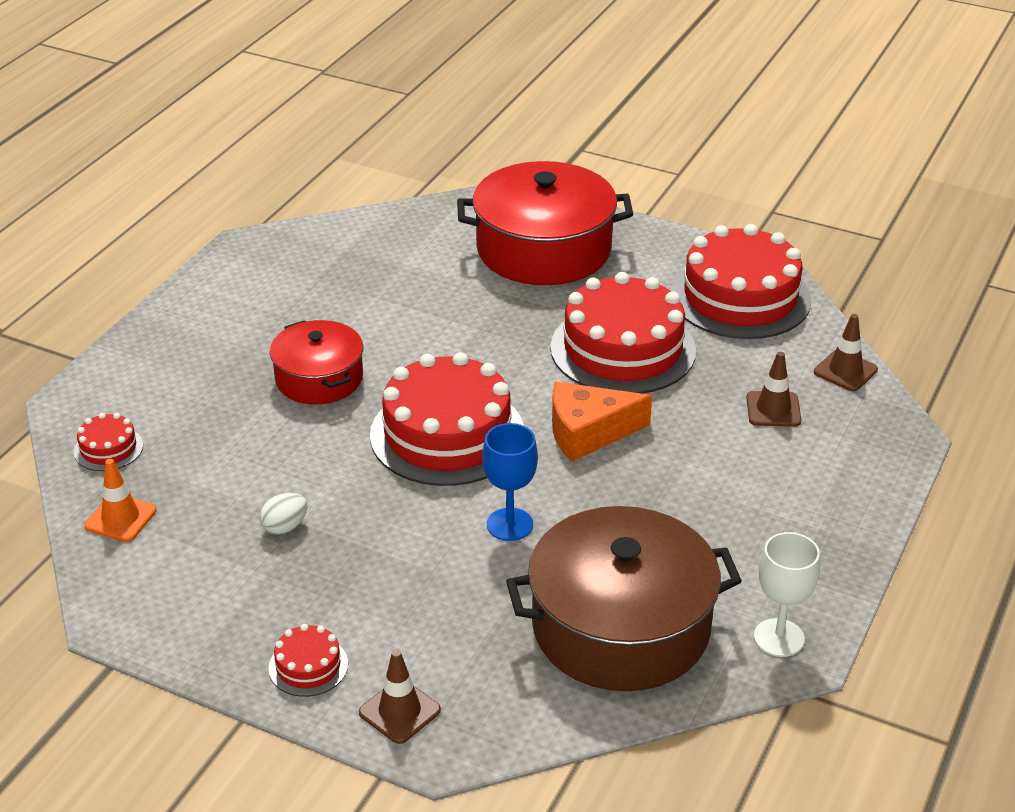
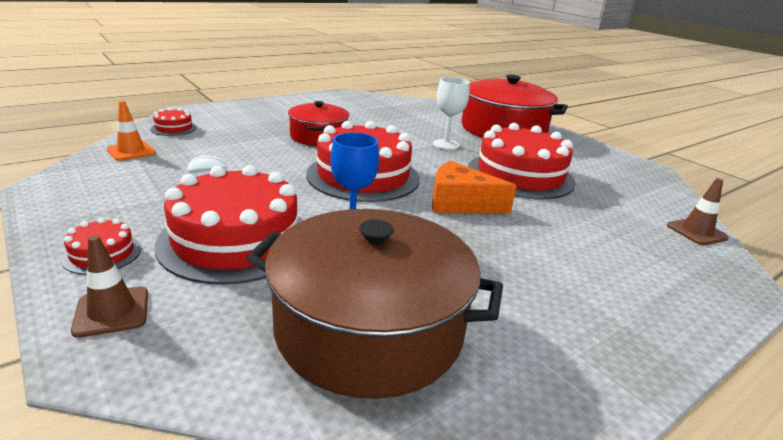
camera: 25 degrees right, 10 degrees down
(740, 297) = (624, 176): red cake -> red cake (236, 240)
(773, 409) = (620, 234): brown traffic cone -> none
(779, 638) = (527, 407): white goblet -> white goblet (446, 144)

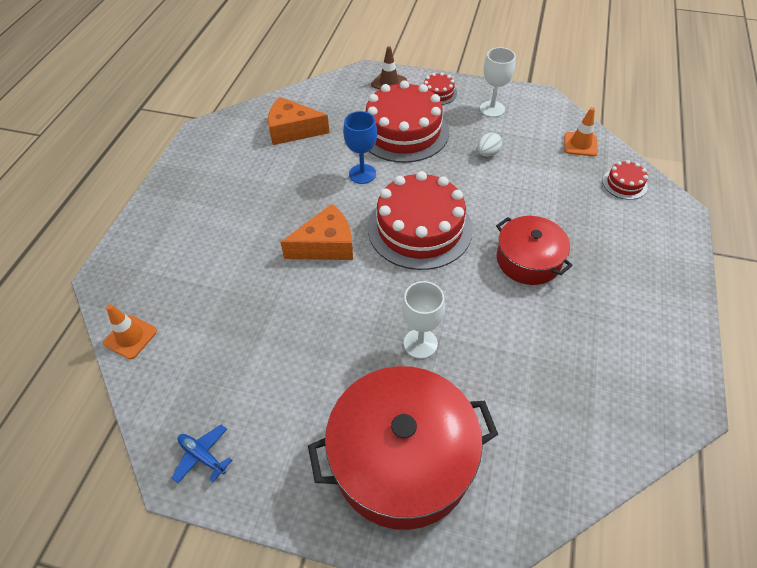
camera: 145 degrees right, 25 degrees up
(107, 206) = (492, 109): none -> white goblet
(369, 328) = (293, 130): brown pot -> orange cheese
(520, 175) = (309, 330): red cake -> none
(630, 168) = (202, 456): none -> blue plane
(696, 232) = (130, 337): brown traffic cone -> orange traffic cone

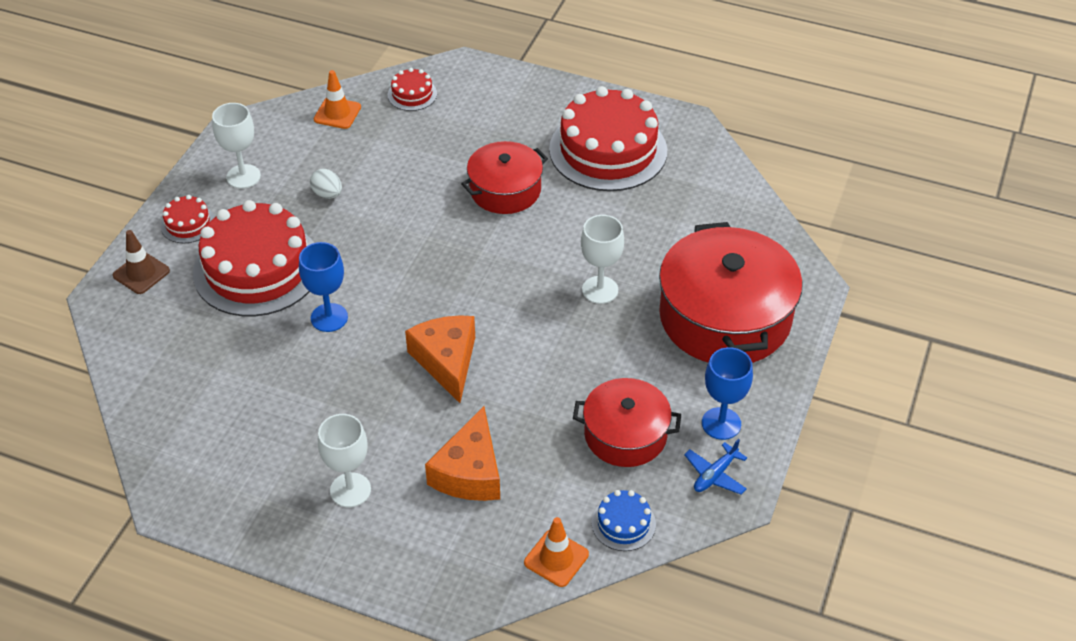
camera: 85 degrees left, 5 degrees down
(157, 382) = (623, 523): none -> blue cake
(206, 209) = (350, 490): none -> white goblet
(251, 377) = (625, 434): none -> red pot
(263, 460) = (721, 423): none -> blue goblet
(293, 130) = (212, 389): orange cheese -> orange cheese (469, 472)
(420, 228) = (439, 272): red cake -> red cake (608, 150)

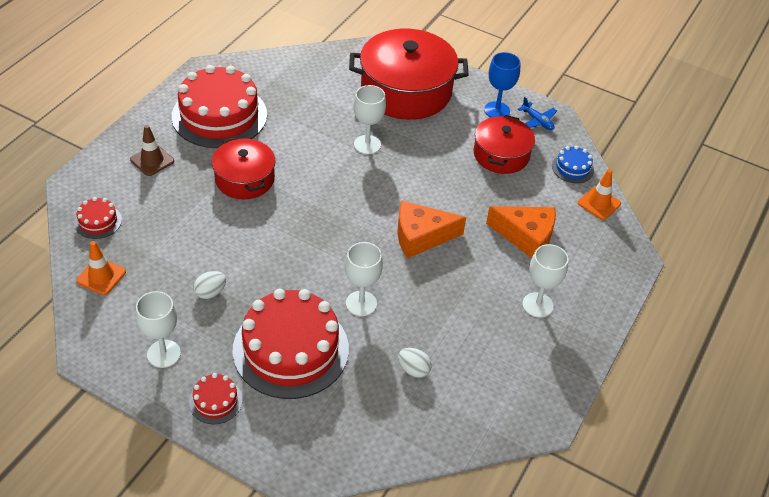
camera: 85 degrees left, 0 degrees up
(141, 273) = (273, 441): brown traffic cone -> brown traffic cone (152, 160)
(237, 375) = (413, 370): none -> white egg
(329, 317) = (361, 303): blue goblet -> white goblet

